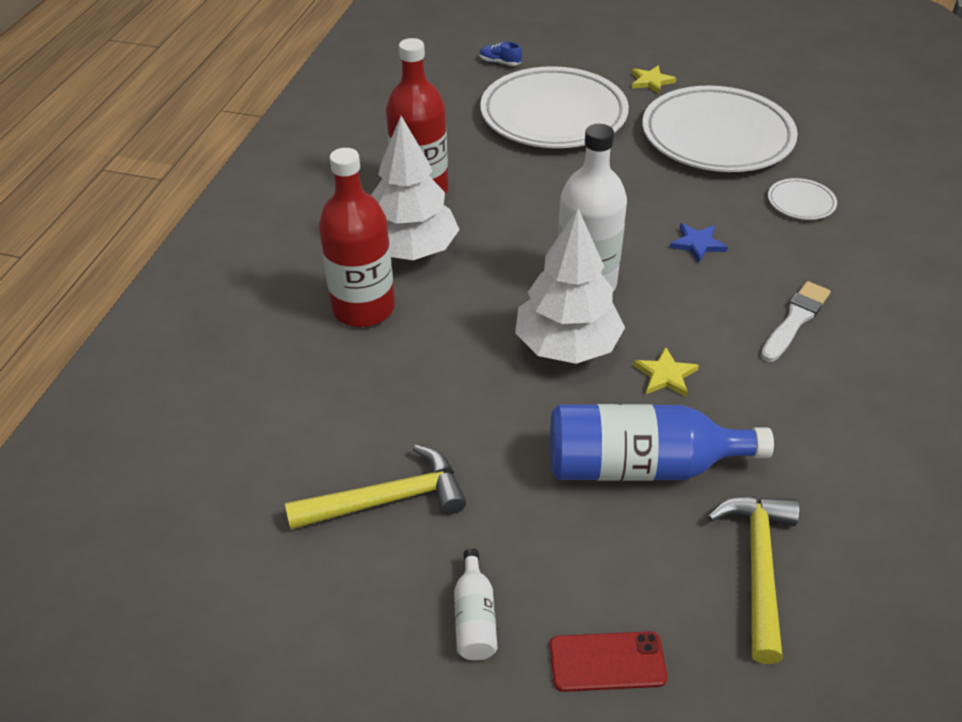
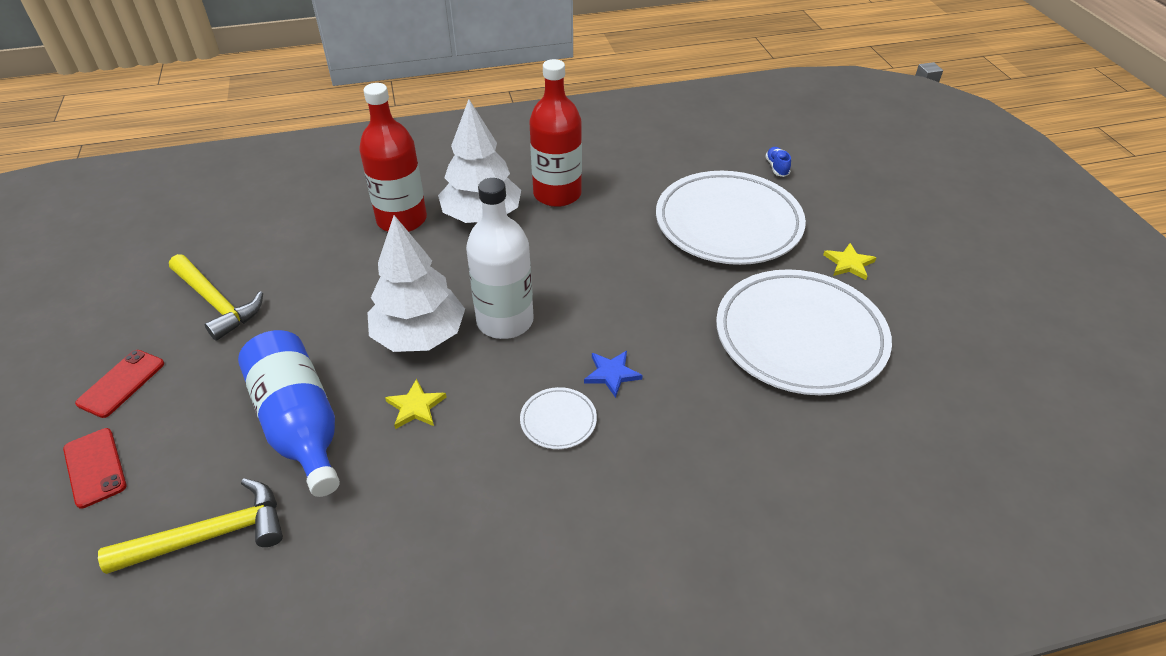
camera: 60 degrees right, 0 degrees up
(474, 618) = (121, 383): white bottle -> red phone
(795, 320) = (545, 478): white brush -> none
(801, 202) = (742, 433): white plate -> white plate (558, 421)

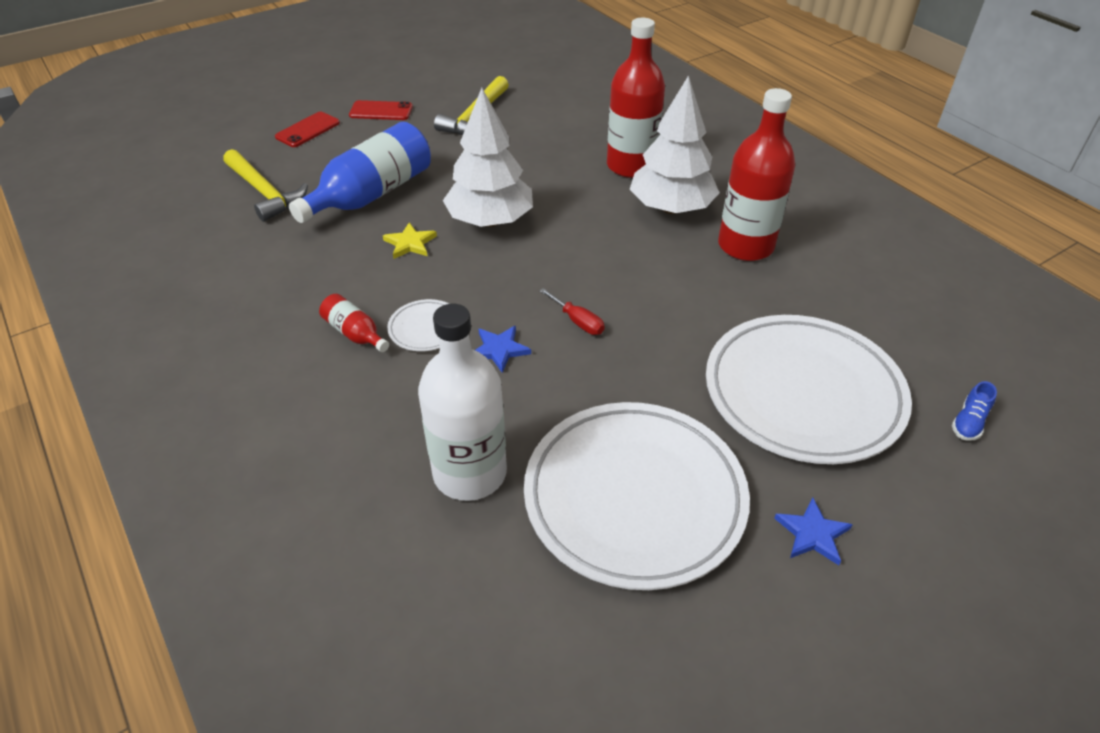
camera: 70 degrees right, 0 degrees up
(505, 321) = (534, 263): white bottle -> white bottle (470, 473)
(537, 480) = (355, 333): none -> red bottle
(599, 314) = (578, 321): none -> red screwdriver
(777, 167) = (968, 422): blue shoe -> blue shoe turned 150 degrees clockwise
(849, 263) = (812, 534): yellow star -> blue star

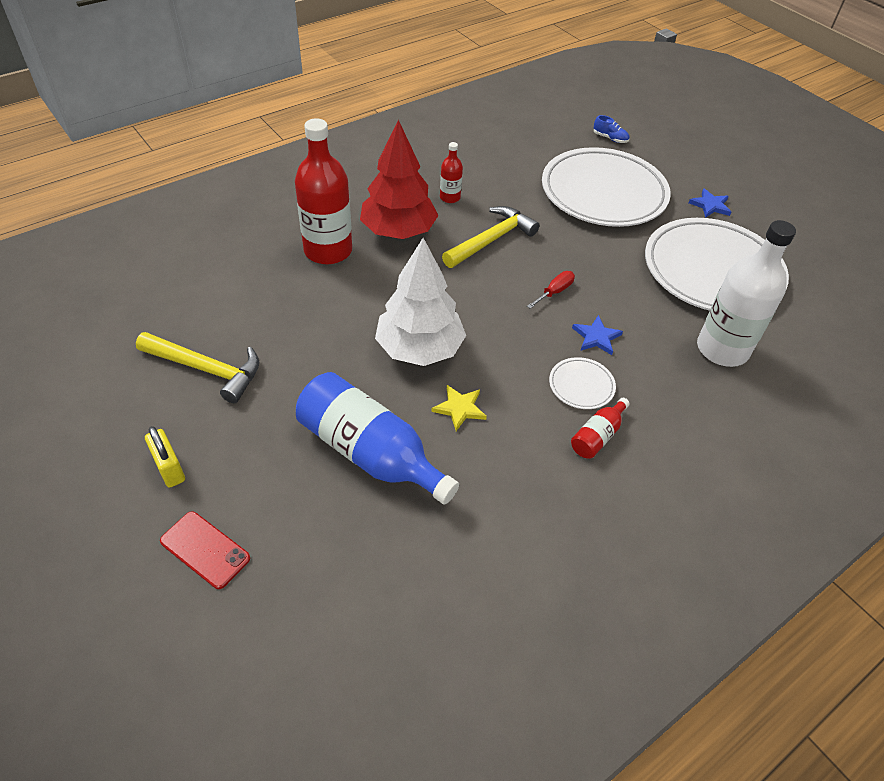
camera: 95 degrees left, 5 degrees up
(265, 193) = (362, 568): yellow hammer -> yellow hammer (491, 240)
(381, 111) = (169, 468): red phone -> yellow padlock
(671, 208) = (398, 231): white tree -> red tree
(745, 246) = (450, 197): red bottle -> red bottle, size x0.47

